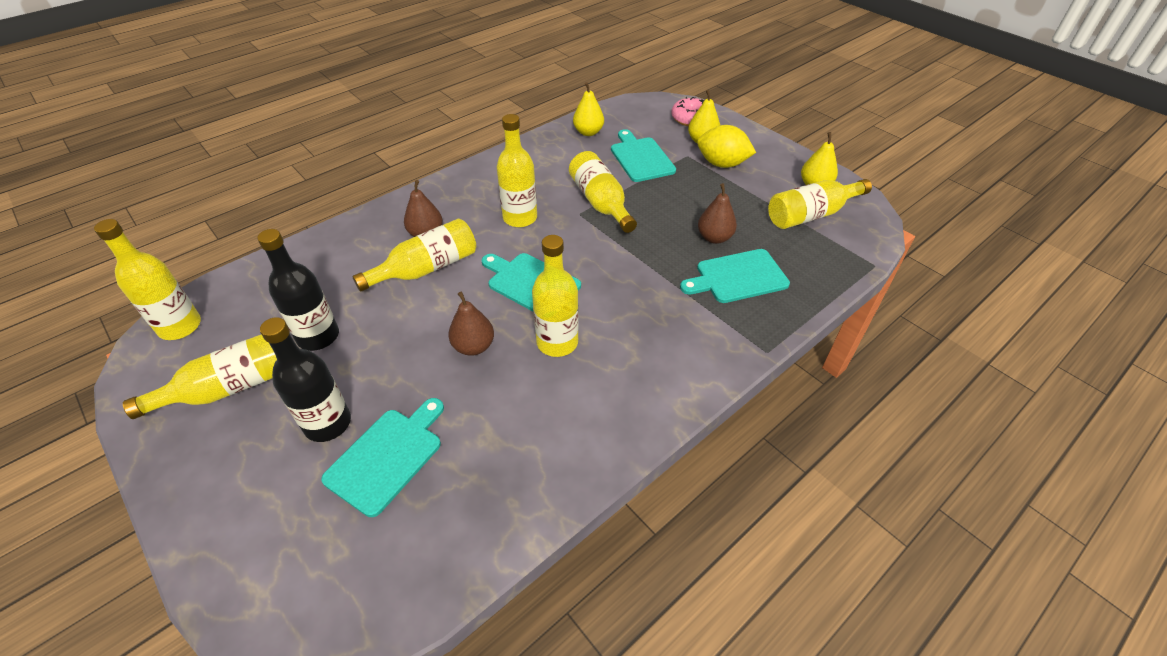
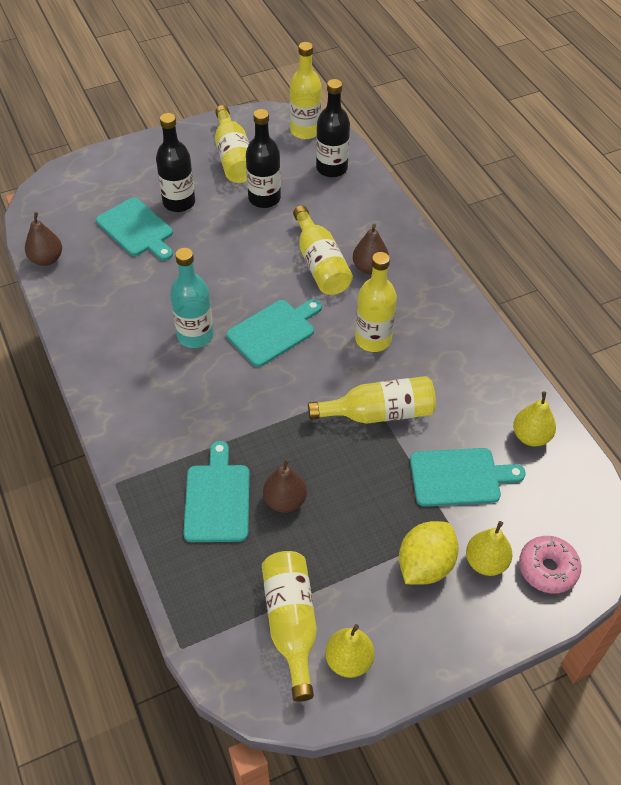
camera: 105 degrees right, 5 degrees up
(262, 288) = (331, 168): none -> black bottle
(474, 346) = (214, 283): brown pear -> brown pear (46, 259)
(557, 342) = (195, 335): yellow bottle -> turquoise bottle

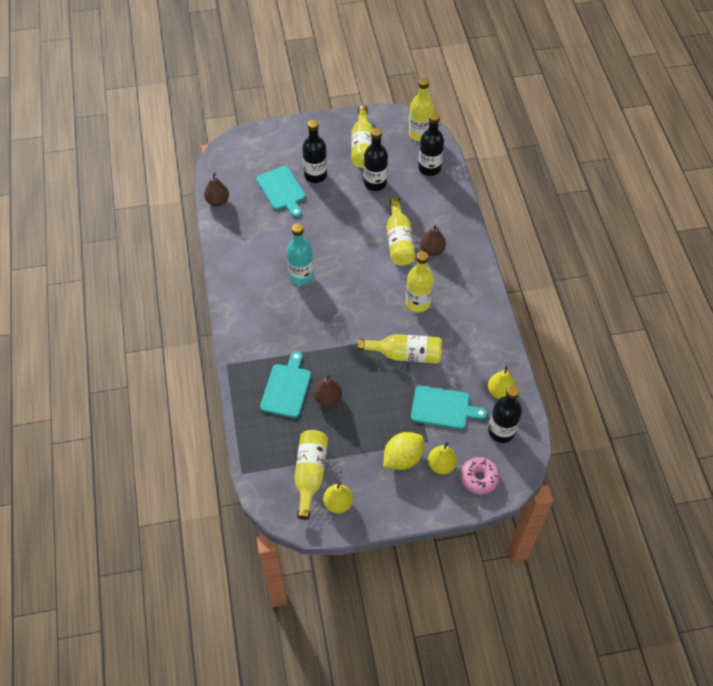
camera: 15 degrees right, 5 degrees up
(274, 331) = (353, 283): turquoise cutting board -> none
(553, 492) = (501, 431): none -> black bottle

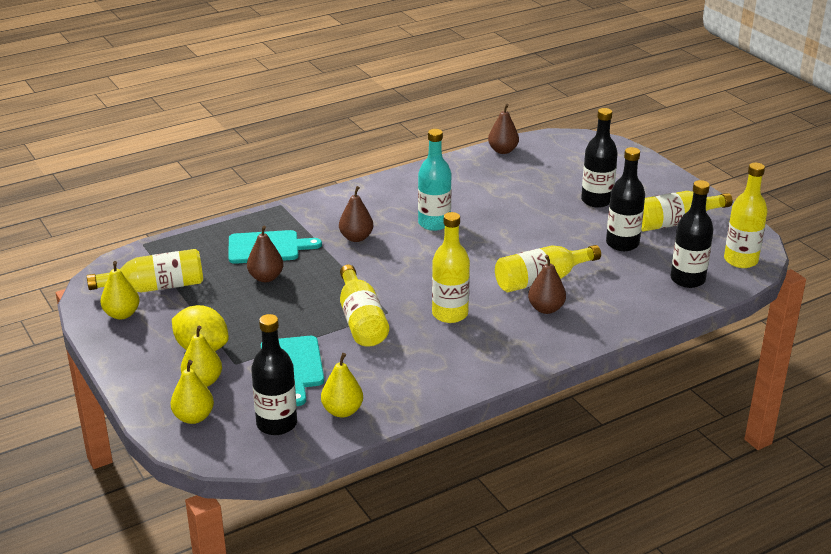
camera: 70 degrees right, 25 degrees down
(282, 190) = (553, 184): turquoise cutting board -> none
(299, 328) = (356, 238): none -> brown pear
(479, 478) = (193, 417): pink donut -> yellow pear

